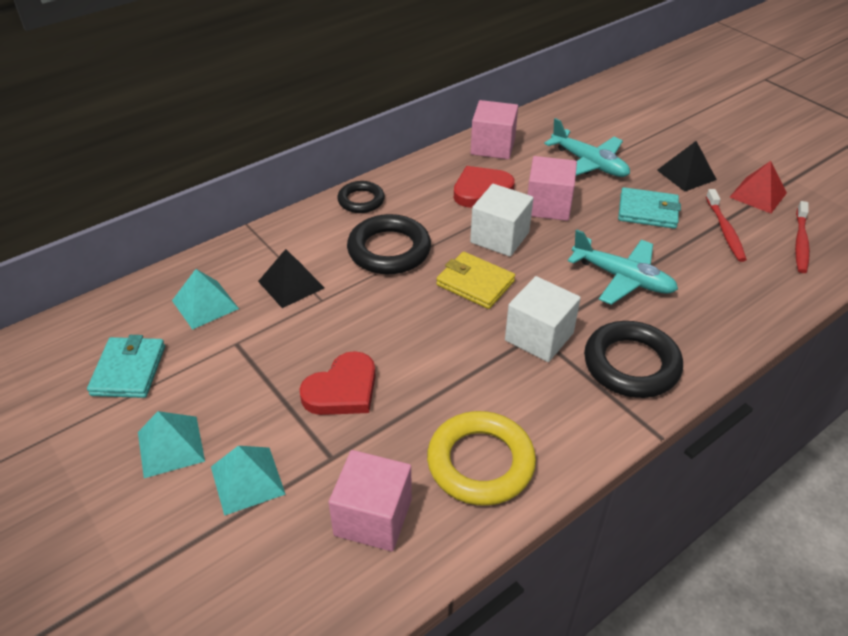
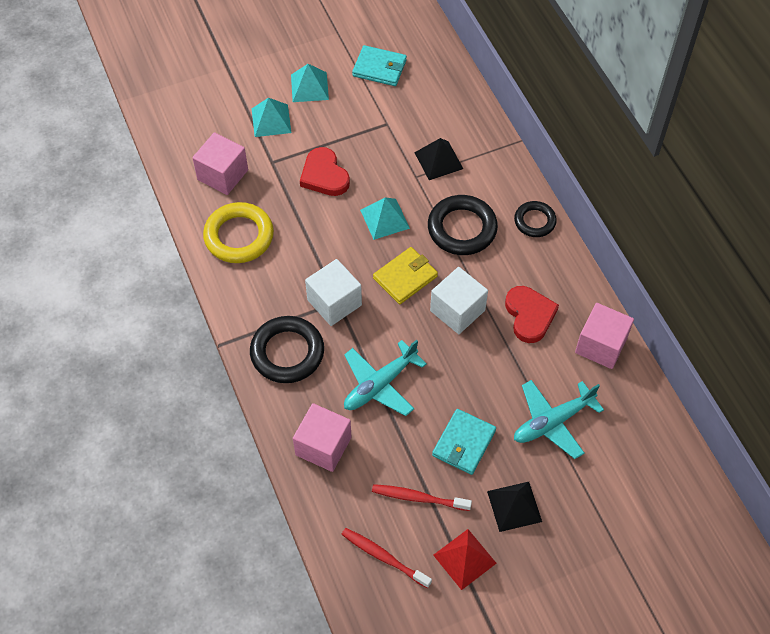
camera: 105 degrees right, 15 degrees up
(205, 304) = (431, 109): turquoise pyramid -> turquoise pyramid (384, 219)
(548, 205) = (493, 362): pink cube -> pink cube (323, 446)

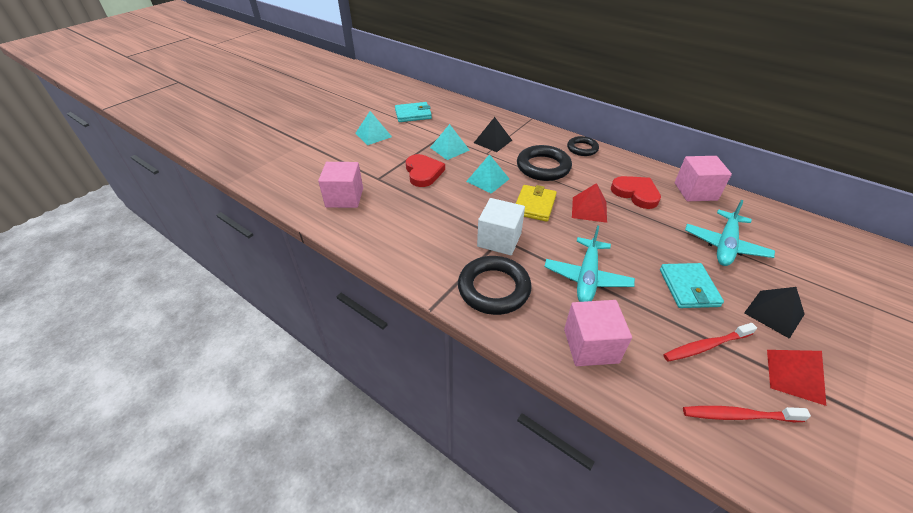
camera: 30 degrees left, 15 degrees down
(239, 236) = (387, 228): yellow ring -> none
(271, 120) = (359, 158): turquoise pyramid -> turquoise pyramid (449, 149)
(324, 175) = (423, 173): red heart -> red heart turned 135 degrees counterclockwise
(457, 310) = (589, 209): white cube -> red pyramid

